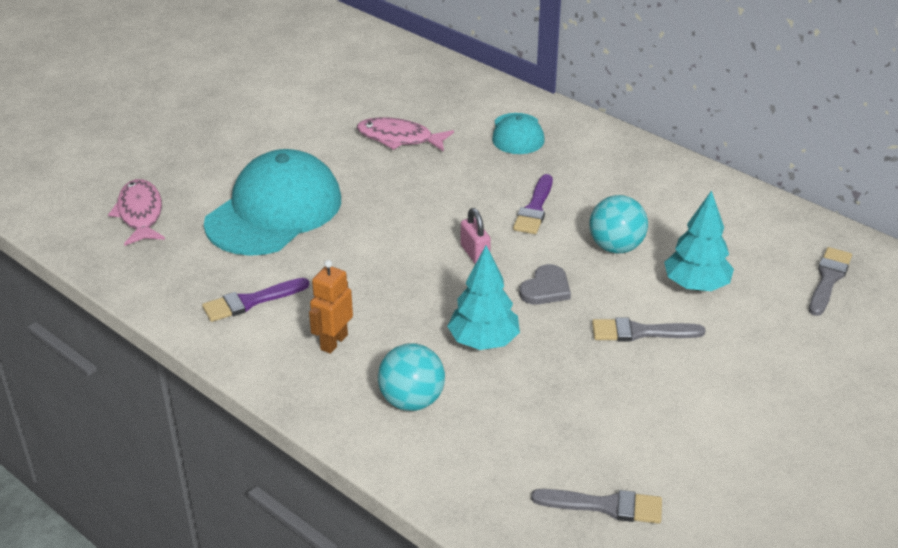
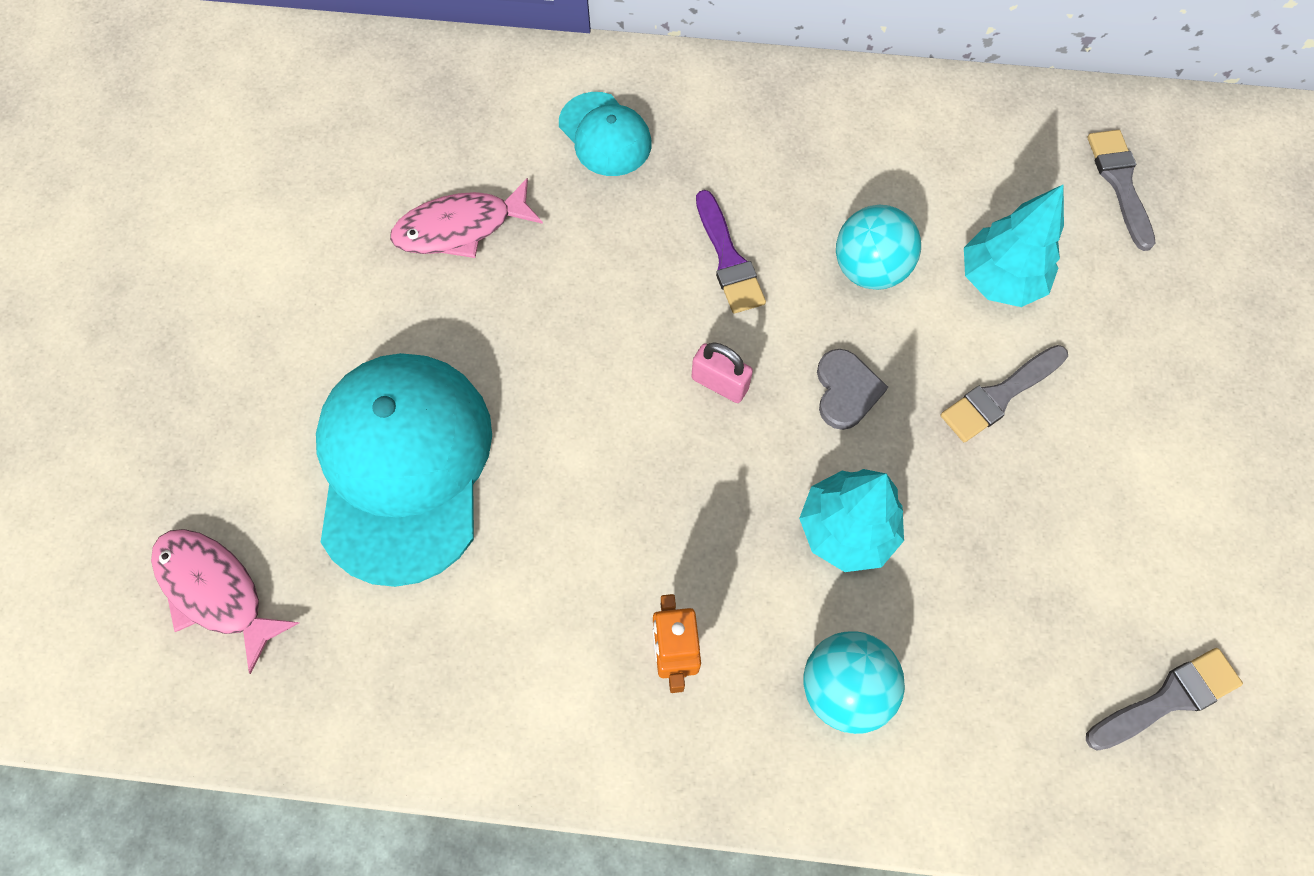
camera: 35 degrees left, 30 degrees up
(251, 301) = (510, 654): purple brush -> none

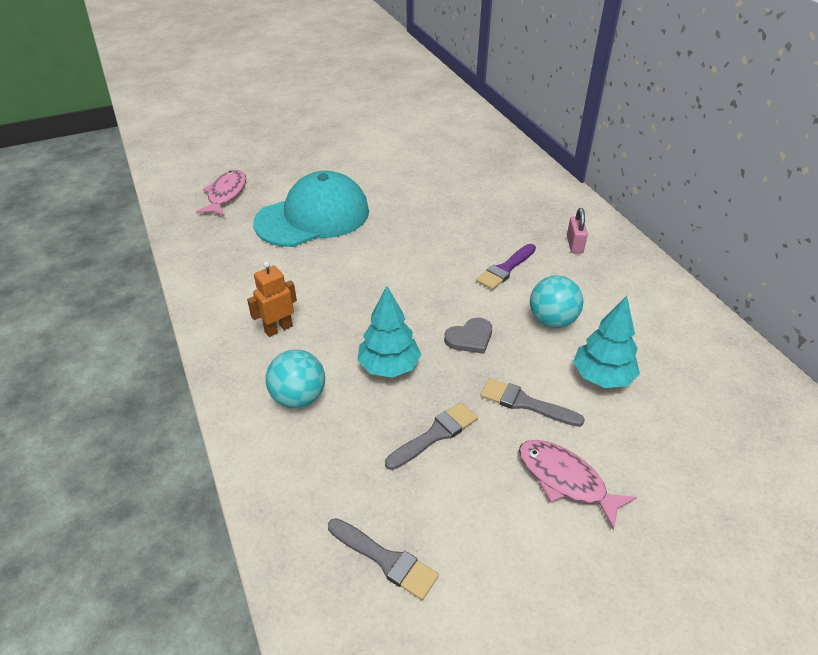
camera: 60 degrees right, 25 degrees down
(461, 228) = (439, 187): pink fish -> pink fish (565, 480)
(605, 135) = (531, 207): turquoise cap -> none
(720, 383) = (433, 291): pink padlock -> pink padlock (574, 245)
(1120, 183) = (735, 412): grey brush -> grey brush (435, 435)

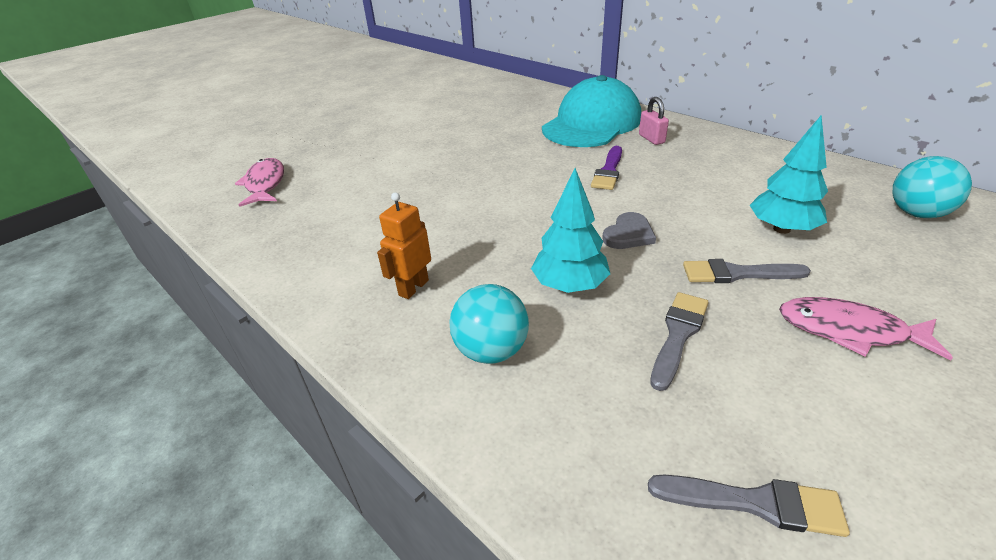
camera: 20 degrees left, 5 degrees down
(313, 217) = (379, 179): turquoise cap -> turquoise cap (592, 123)
(552, 320) = (690, 198): turquoise ball -> turquoise ball (916, 213)

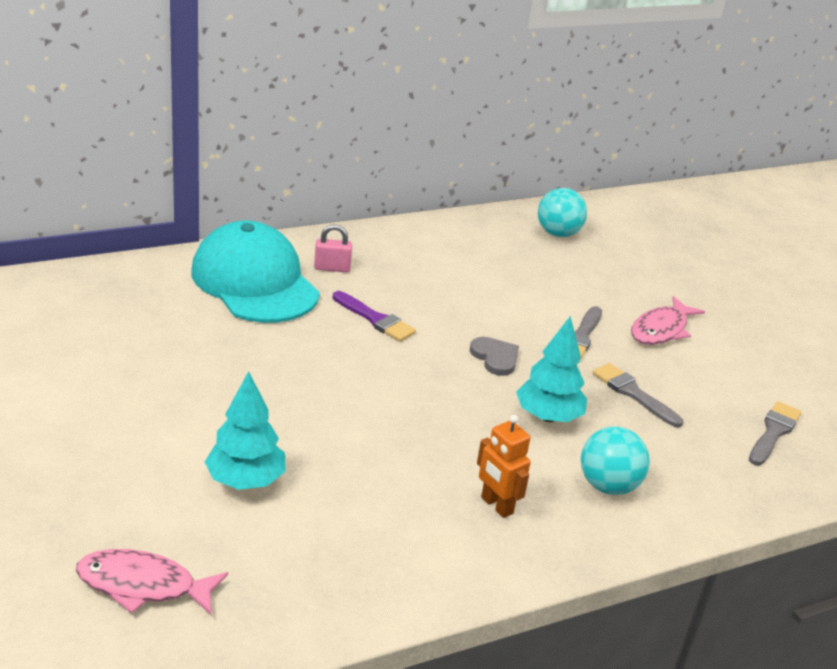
camera: 75 degrees left, 5 degrees down
(781, 229) = (538, 290): turquoise tree -> turquoise tree (245, 481)

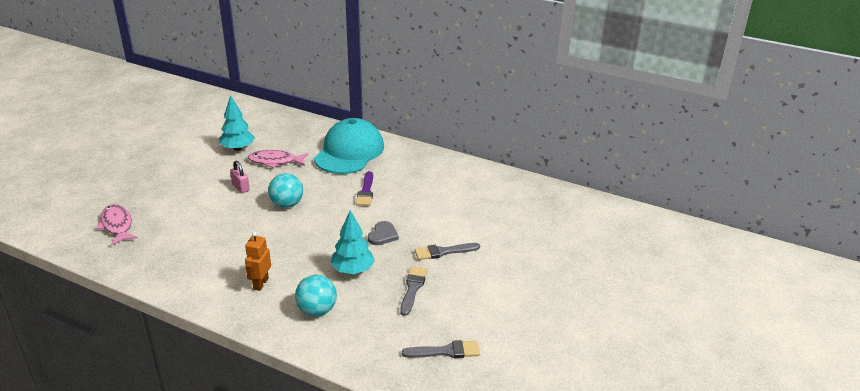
camera: 55 degrees right, 0 degrees up
(245, 481) = (203, 216): turquoise tree -> turquoise tree (237, 148)
(332, 268) = (392, 162): pink padlock -> pink padlock (240, 187)
(558, 234) = (540, 204): turquoise ball -> turquoise ball (287, 204)
(661, 329) = (494, 274): pink fish -> pink fish (275, 161)

